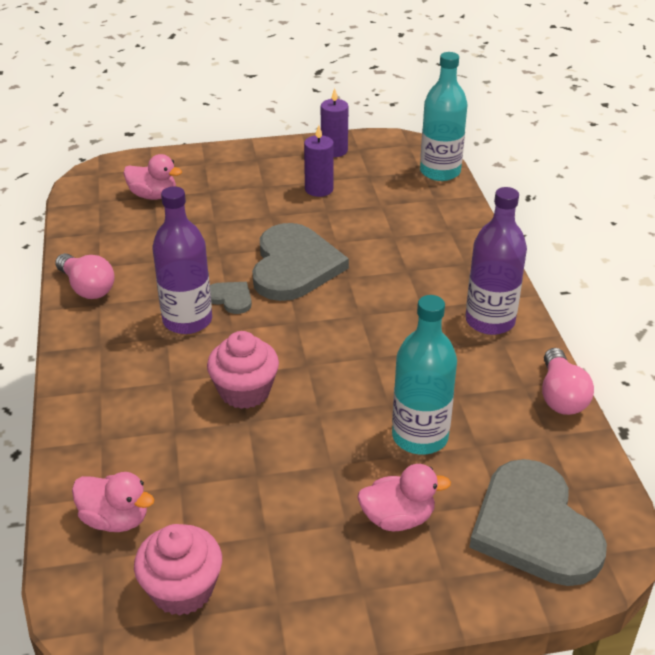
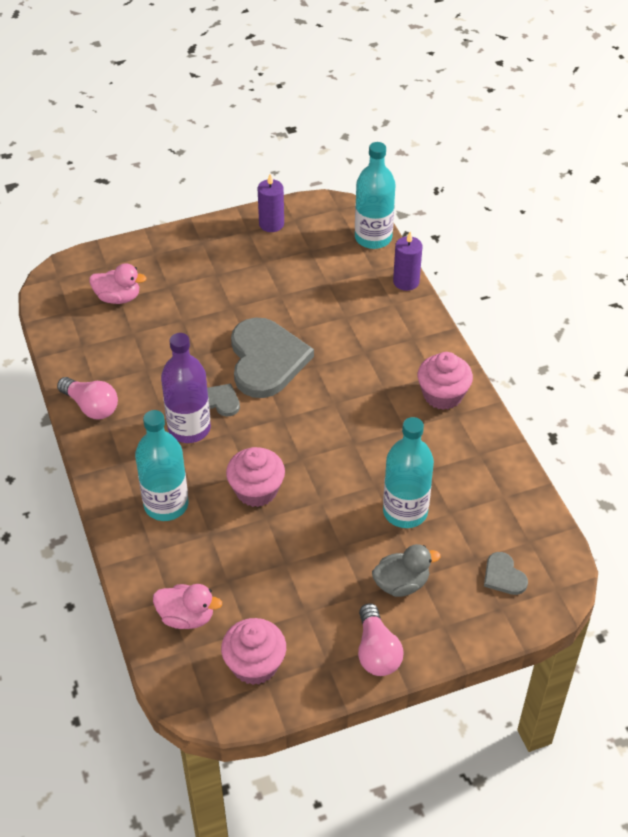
camera: 10 degrees left, 10 degrees up
(134, 393) = (166, 505): none -> turquoise bottle
(319, 189) = (268, 272): purple candle -> purple candle (406, 282)
(398, 518) = (401, 584): pink duck -> grey duck
(490, 321) = (442, 395): purple bottle -> pink cupcake
(534, 527) = (503, 576): grey heart -> grey heart, size x0.45
(561, 396) = (509, 459): pink light bulb -> pink light bulb (376, 651)

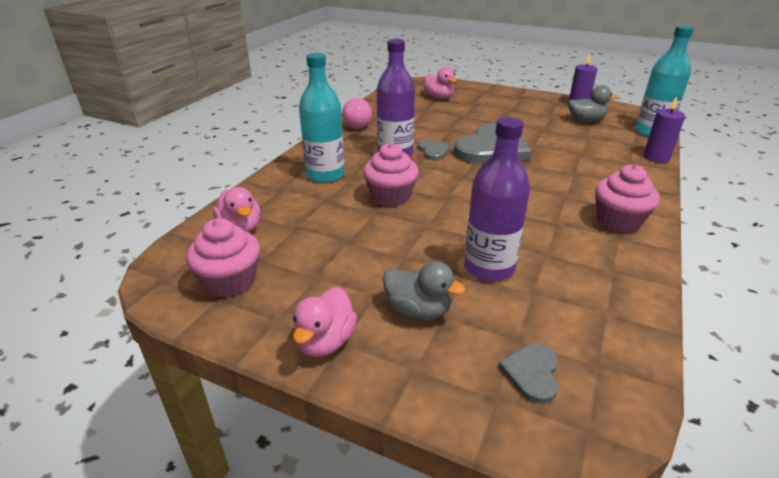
camera: 45 degrees right, 15 degrees down
(303, 253) = (585, 120): none -> grey duck
(376, 651) = (325, 342): pink light bulb -> pink duck
(405, 511) = (489, 268): turquoise bottle -> purple bottle

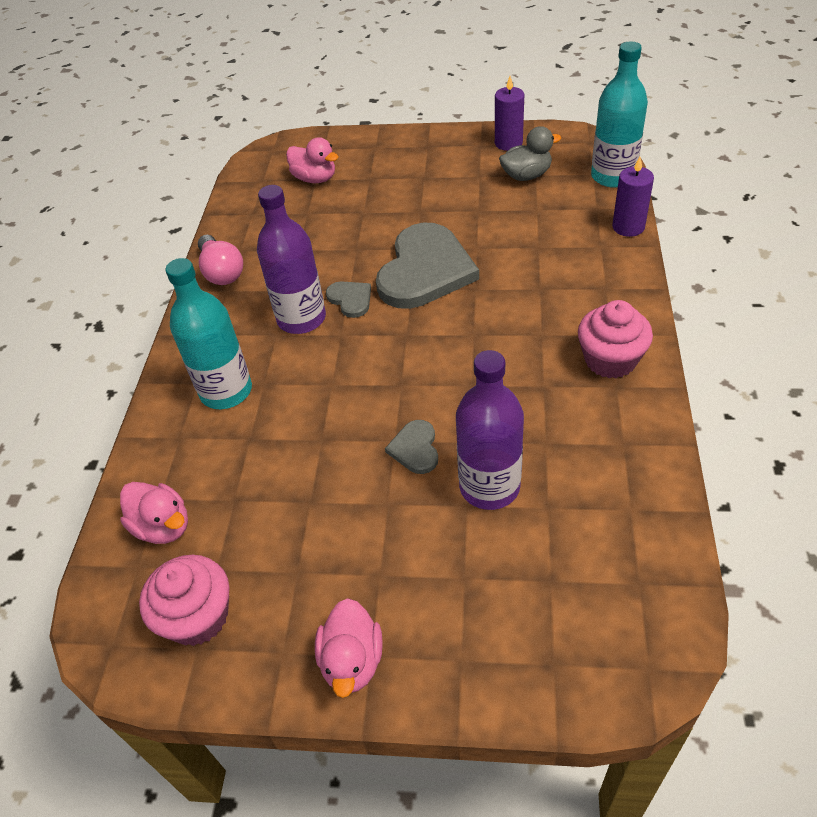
camera: 15 degrees left, 15 degrees up
(390, 197) = (330, 405): pink cupcake -> none
(418, 310) = (434, 579): grey duck -> none
(532, 373) = (579, 620): grey heart -> grey heart (415, 448)

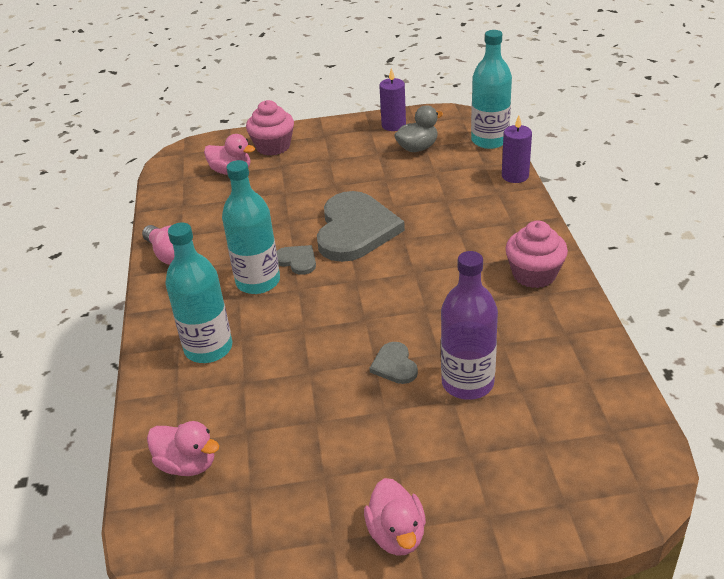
camera: 15 degrees left, 10 degrees down
(197, 617) = (245, 528): pink cupcake -> pink cupcake (273, 146)
(301, 319) = (258, 282): purple bottle -> turquoise bottle

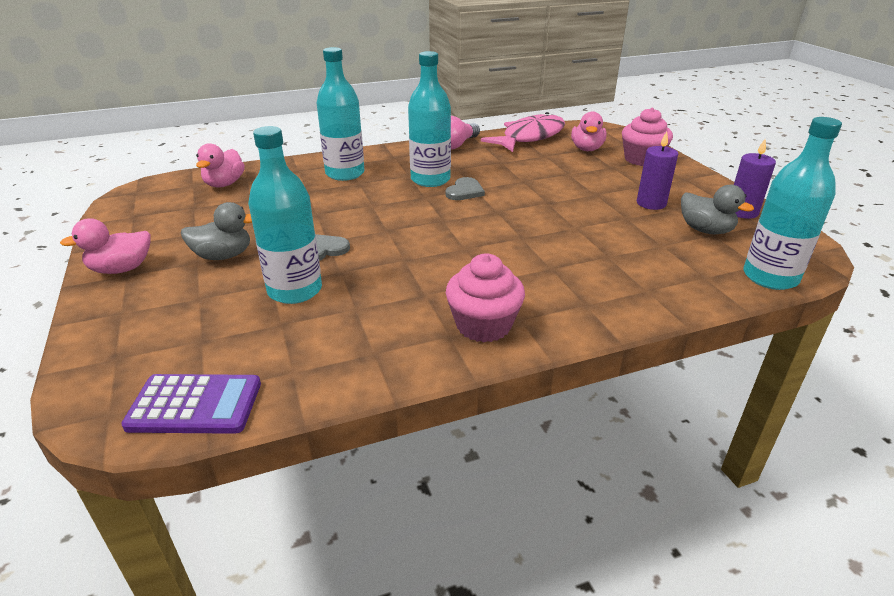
camera: 75 degrees right, 5 degrees down
(178, 201) = (530, 137): none -> pink fish
(355, 230) = (524, 211): grey heart -> none
(387, 443) = (223, 256): none -> grey duck
(467, 383) = (295, 290): purple bottle -> turquoise bottle
(515, 176) = (697, 301): purple candle -> purple candle (651, 203)
(629, 435) = (195, 405): none -> purple calculator

